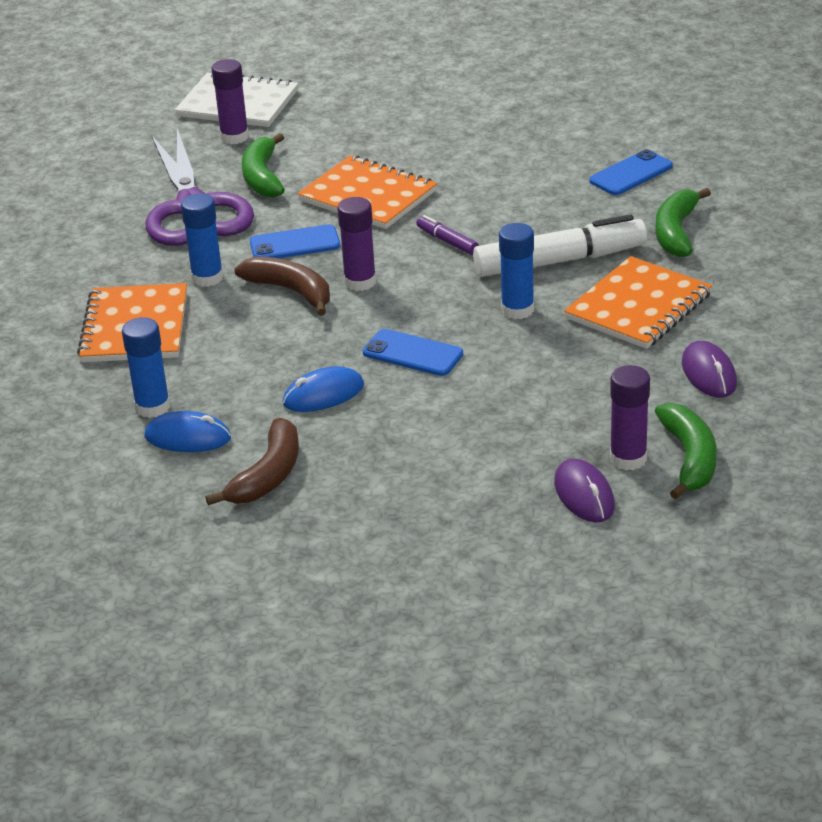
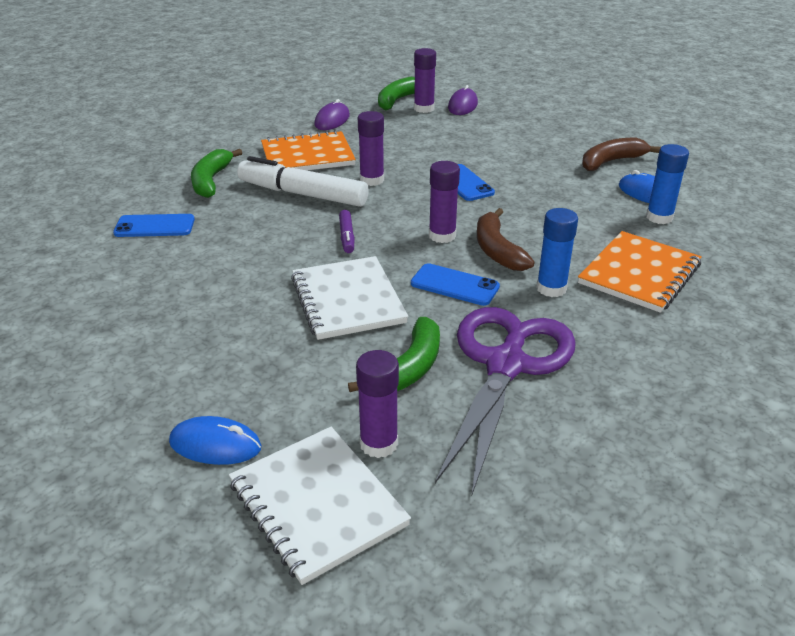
camera: 145 degrees left, 0 degrees up
(323, 394) = (542, 184): blue mouse -> blue mouse (215, 445)
(368, 196) = (348, 300): orange notebook -> white notebook
(517, 310) = (372, 180): blue glue stick -> purple glue stick
(676, 232) = (211, 181): green banana -> green banana turned 135 degrees clockwise

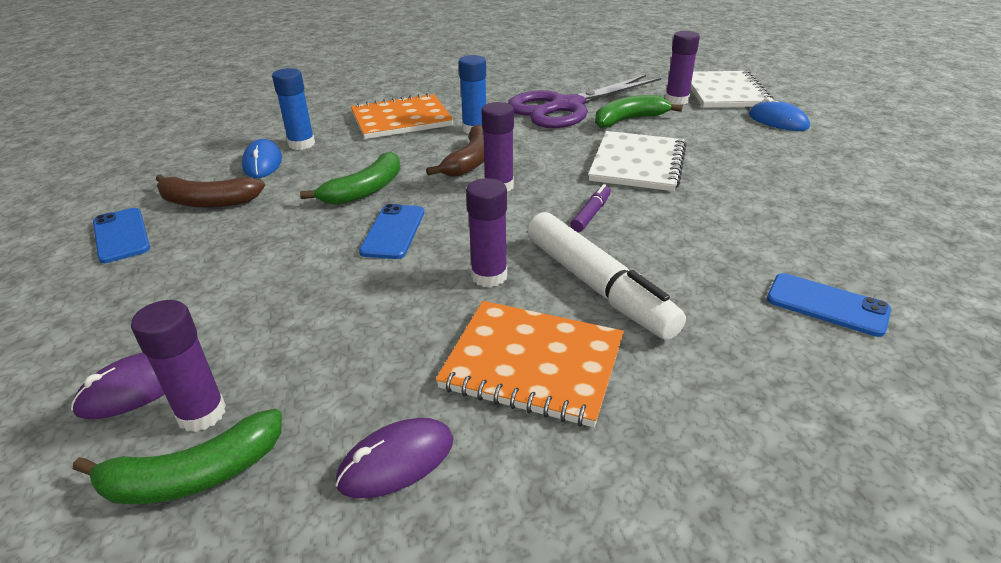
camera: 145 degrees left, 0 degrees up
(211, 181) = (724, 368): green banana -> green banana (365, 190)
(455, 285) = (541, 149): blue phone -> blue phone (121, 235)

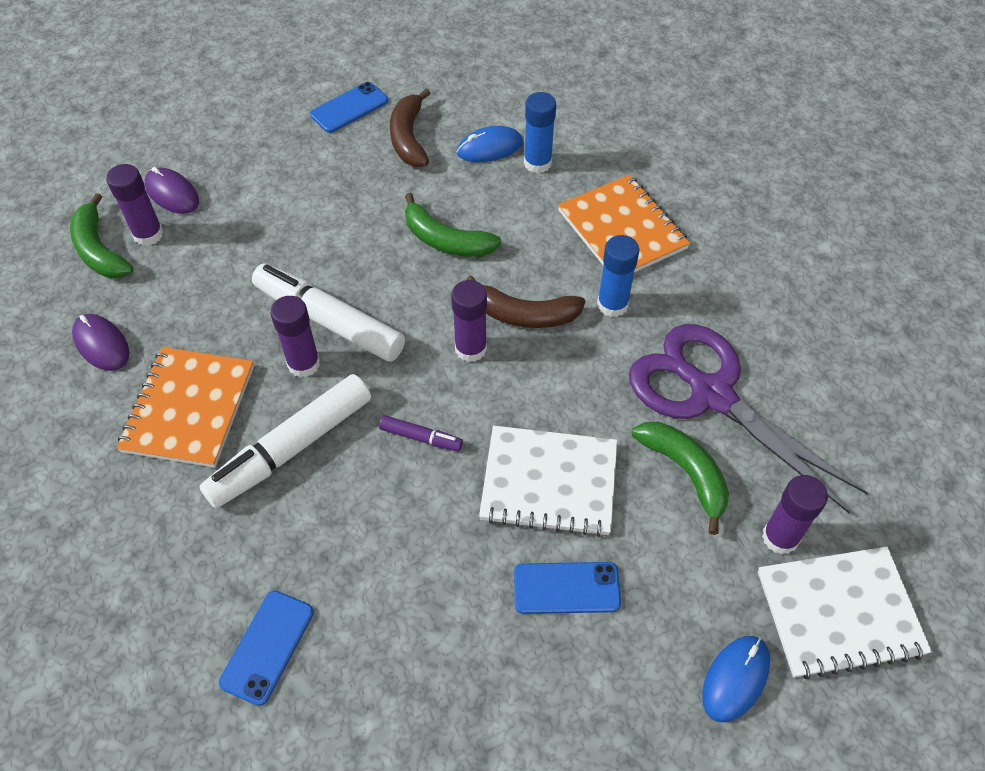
camera: 80 degrees right, 20 degrees up
(393, 232) = (371, 280): blue phone -> blue phone (566, 588)
(436, 258) = (329, 321): none -> white marker

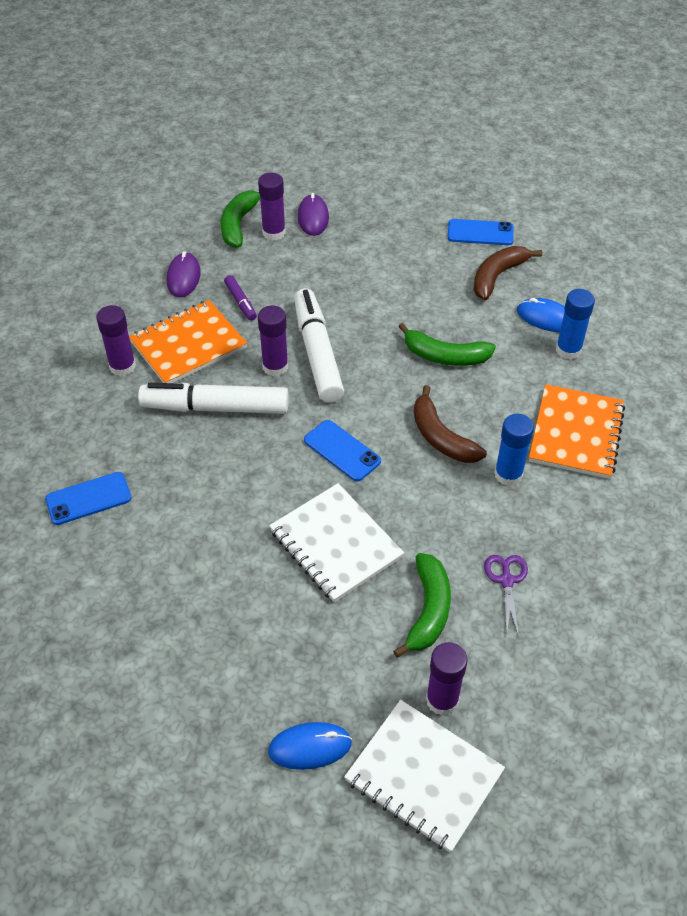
camera: 45 degrees right, 5 degrees down
(421, 437) = (292, 458): purple marker -> purple marker (240, 302)
(445, 240) = (445, 356): green banana -> green banana turned 60 degrees counterclockwise
(470, 348) = (382, 431): purple glue stick -> purple glue stick (122, 366)
(566, 588) = (274, 609): blue phone -> blue phone (342, 451)
(711, 394) = (506, 580): purple scissors -> purple scissors, size x0.40

